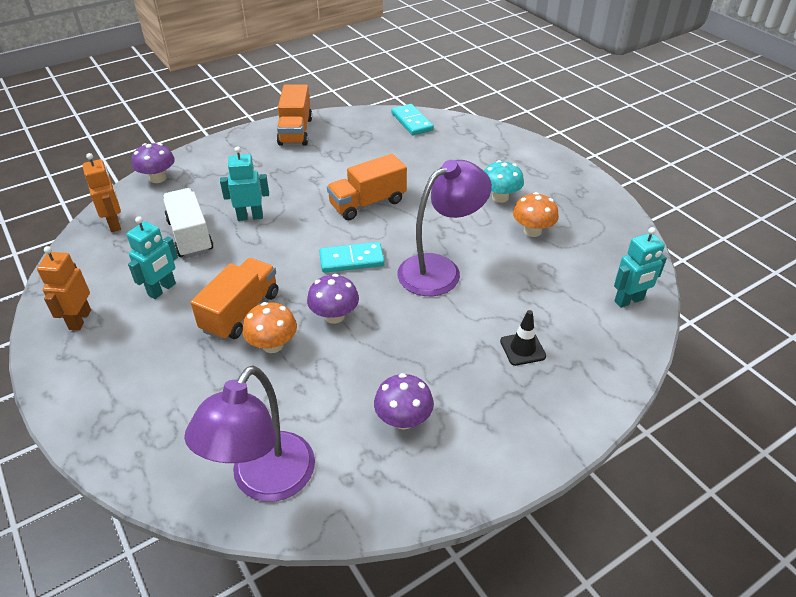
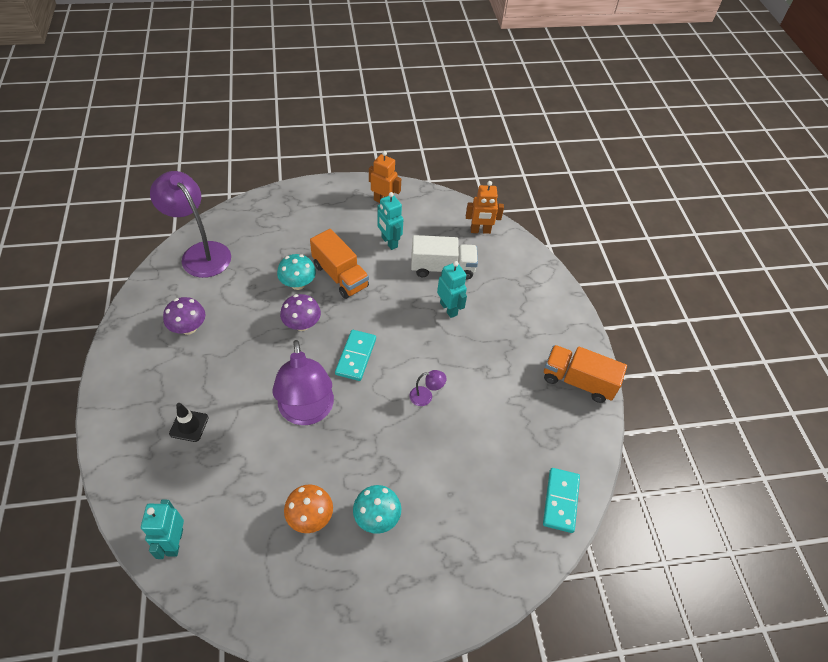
camera: 110 degrees right, 10 degrees up
(158, 178) = (533, 264): purple mushroom -> none
(250, 217) = (449, 309): turquoise robot -> turquoise robot turned 45 degrees counterclockwise
(273, 345) = (298, 284): orange mushroom -> turquoise mushroom
(367, 203) = (426, 396): orange truck -> purple lamp
(412, 122) = (561, 501): turquoise domino -> turquoise domino turned 75 degrees counterclockwise

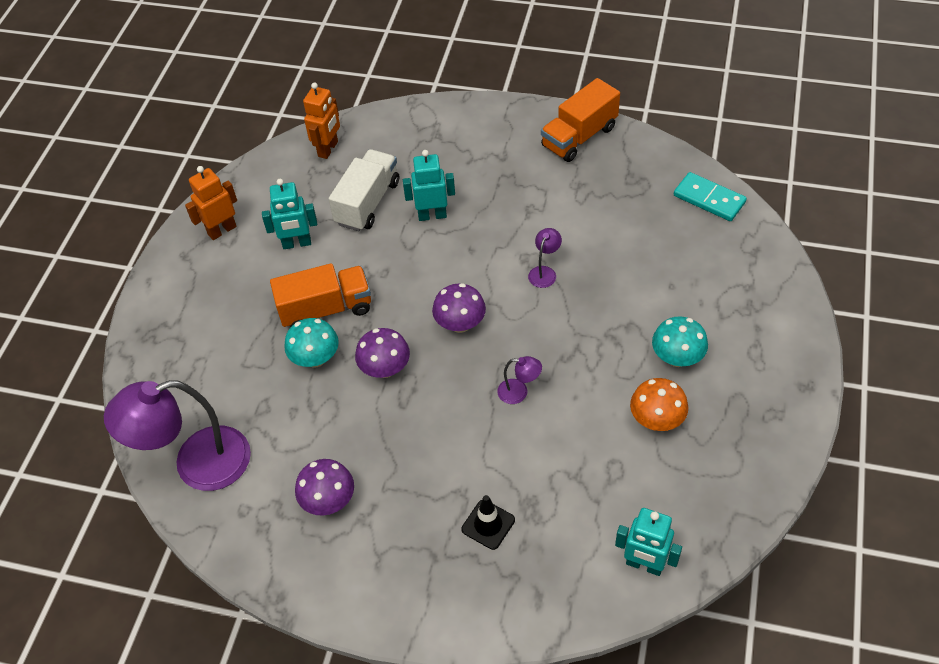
camera: 60 degrees left, 0 degrees up
(307, 412) = (519, 392): purple lamp -> purple lamp, size x0.42
(356, 356) = (460, 324): turquoise domino -> purple mushroom

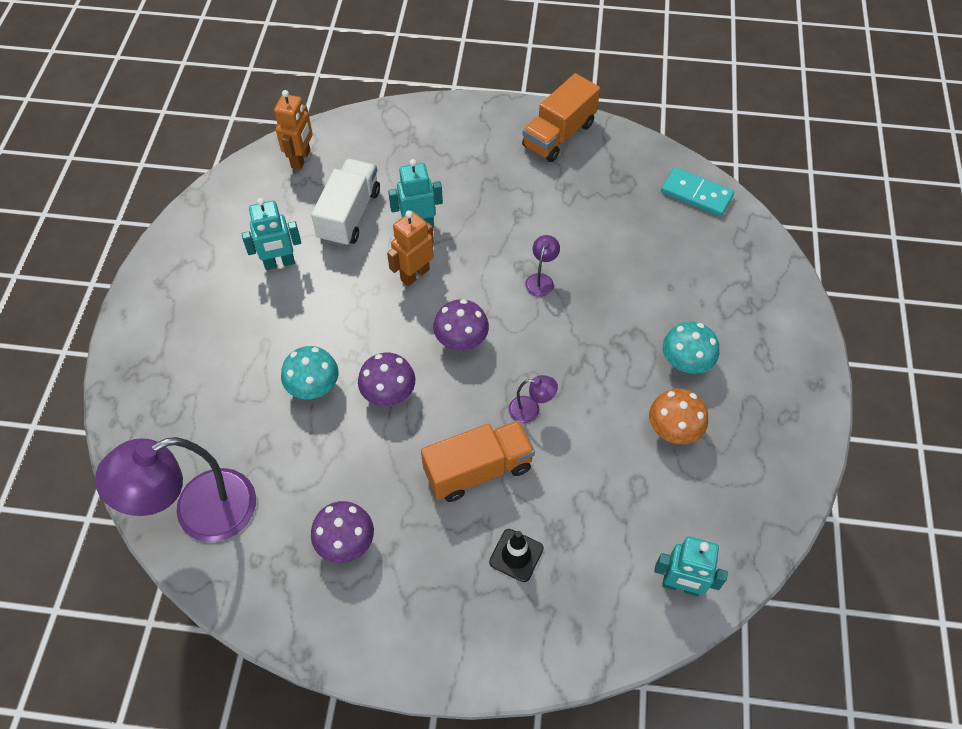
camera: 10 degrees left, 5 degrees up
(222, 230) = (197, 253): orange robot -> orange robot (414, 274)
(326, 309) = (318, 333): orange truck -> orange truck (478, 470)

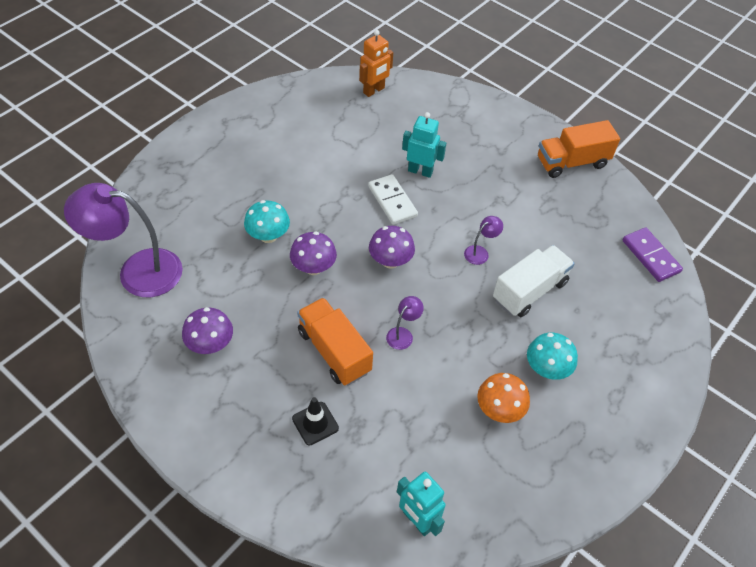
camera: 30 degrees right, 5 degrees down
(279, 263) = (308, 148): turquoise robot -> none
(349, 215) = (378, 141): white truck -> white truck (529, 291)
(414, 274) = (392, 201): orange robot -> white domino
(478, 470) = (334, 351): orange truck -> orange truck turned 135 degrees counterclockwise
(531, 410) = (403, 334): purple lamp -> purple lamp turned 90 degrees counterclockwise
(696, 194) = (651, 256): turquoise domino -> purple domino

